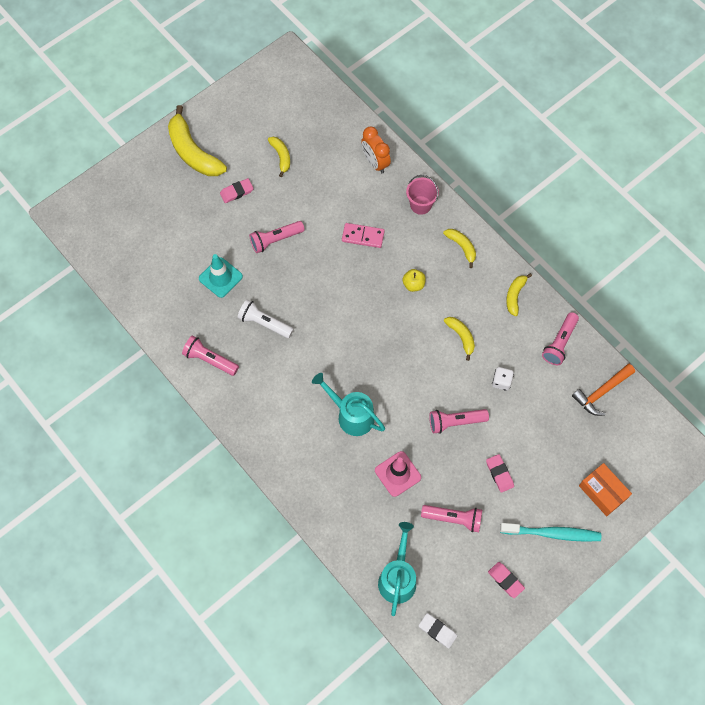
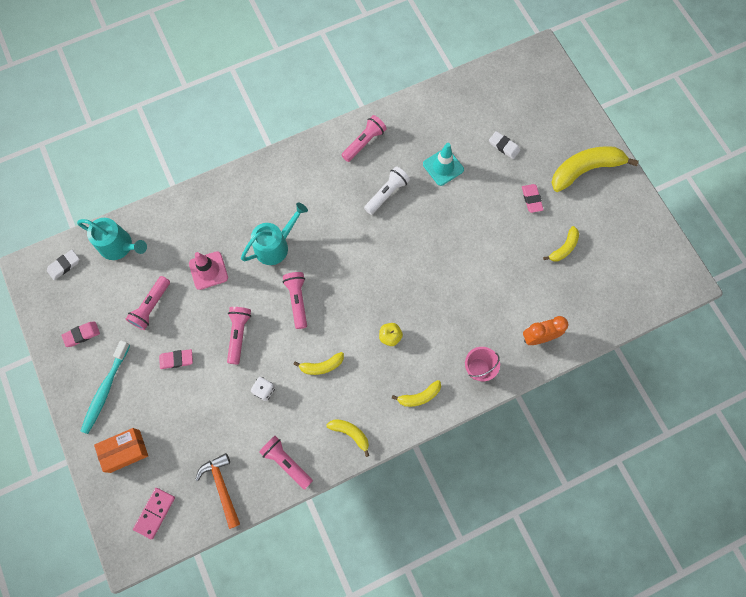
camera: 105 degrees right, 5 degrees up
(183, 227) = (504, 146): none -> white eraser
(275, 240) = (471, 222): pink flashlight -> pink flashlight (297, 300)
(281, 157) = (563, 248): yellow banana -> yellow banana turned 45 degrees counterclockwise
(363, 236) = (455, 303): pink domino -> pink domino (155, 513)

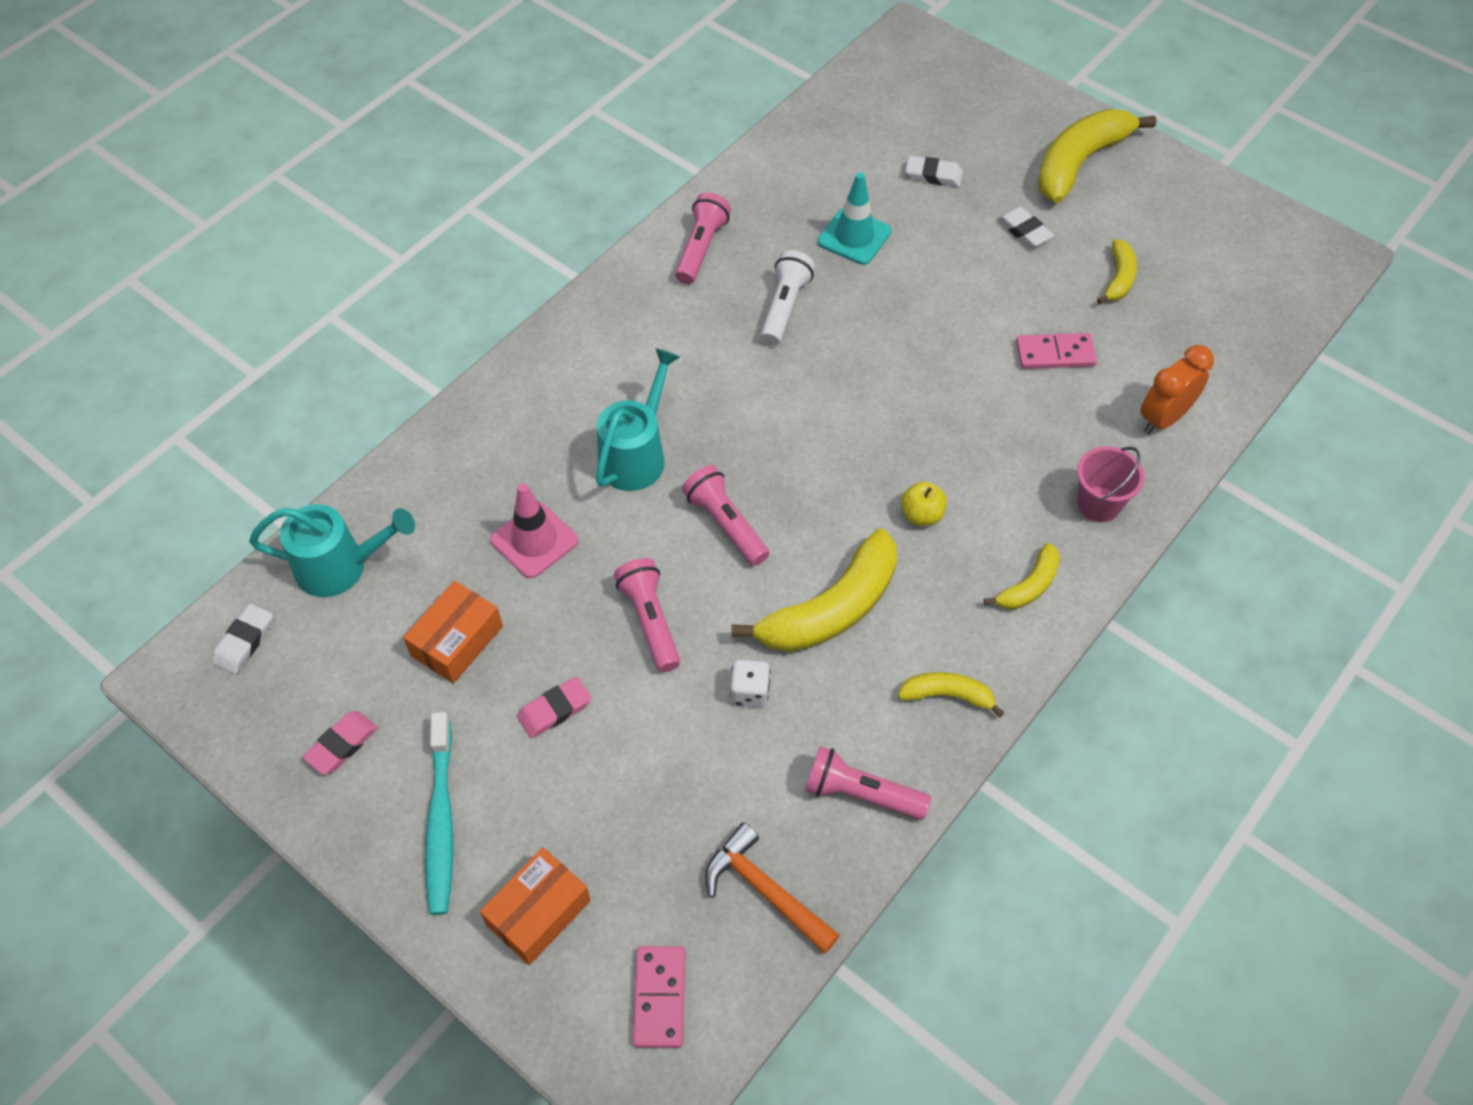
camera: 25 degrees left, 15 degrees down
(151, 306) = (457, 641): pink flashlight -> orange box
(321, 366) = (830, 609): yellow banana -> yellow banana, size x1.94
(505, 277) = (1055, 354): none -> pink domino
(531, 199) = (1024, 231): pink eraser -> white eraser

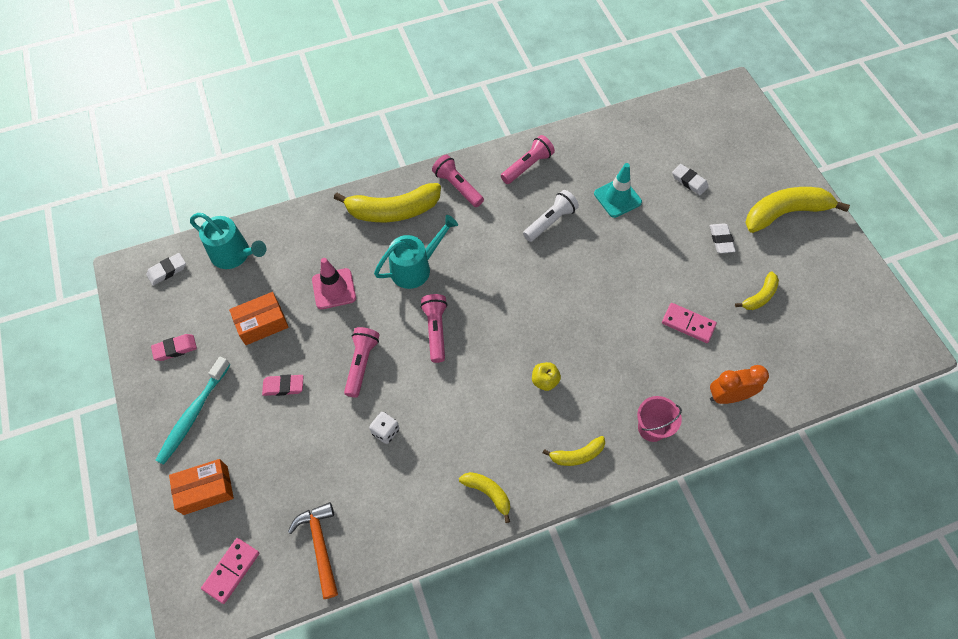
camera: 30 degrees right, 5 degrees up
(830, 609) = (458, 408): yellow banana -> yellow banana (393, 210)
(861, 793) = (404, 522): pink flashlight -> pink flashlight (458, 187)

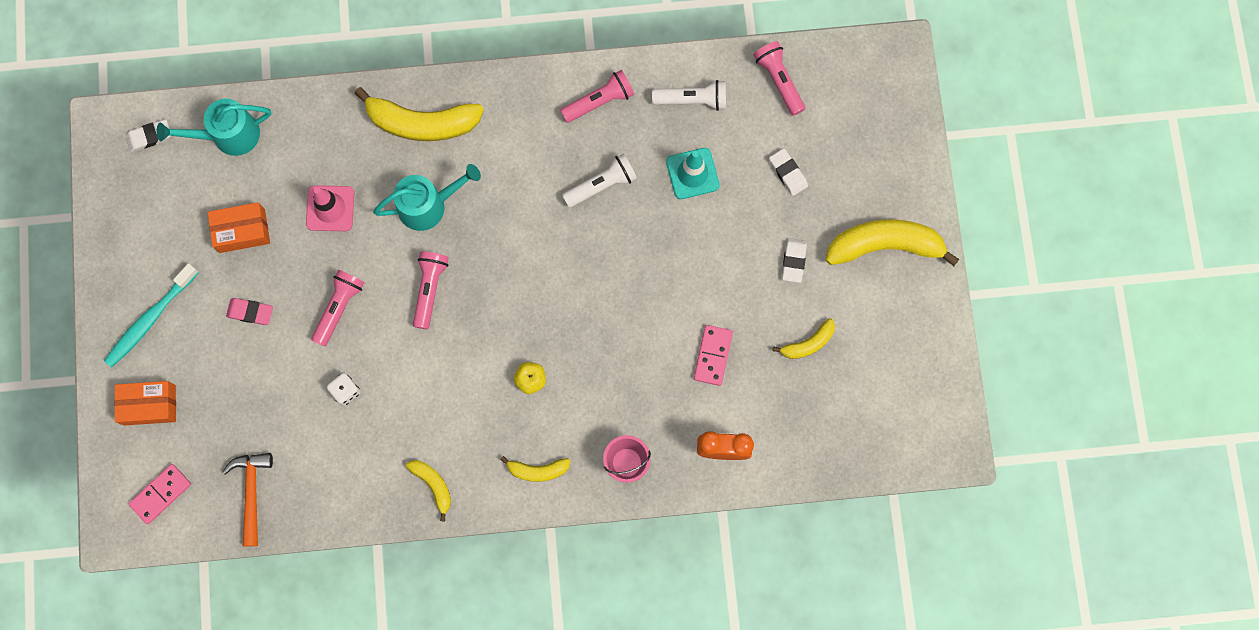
camera: 15 degrees right, 15 degrees up
(175, 348) = (143, 237): pink eraser -> none
(235, 255) = (228, 135): turquoise watering can -> turquoise watering can turned 120 degrees clockwise
(458, 187) = (507, 109): pink flashlight -> pink flashlight (779, 81)
(597, 150) = (692, 100): none -> white flashlight
(688, 324) = (712, 355): pink domino -> pink domino turned 60 degrees clockwise

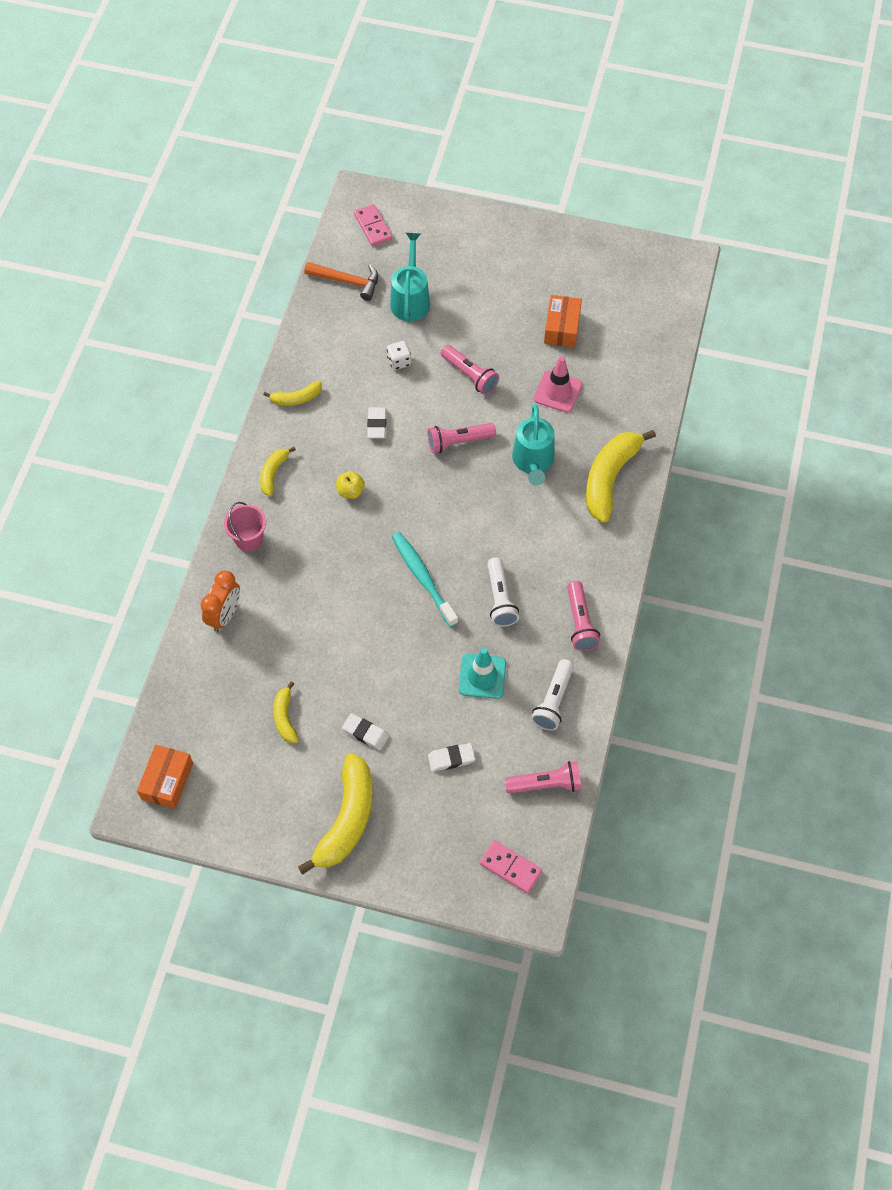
camera: 110 degrees right, 15 degrees down
(149, 137) = (667, 287): white eraser -> white eraser (377, 424)
(149, 405) = (444, 236): orange box -> orange box (167, 781)
(150, 319) = (513, 252): turquoise toothbrush -> turquoise toothbrush (423, 578)
(228, 135) = (648, 339): turquoise watering can -> turquoise watering can (410, 299)
(250, 312) = (491, 316): pink eraser -> none
(430, 289) = (459, 442): pink flashlight -> pink flashlight turned 135 degrees clockwise
(712, 355) = (309, 636): pink domino -> pink domino (510, 867)

